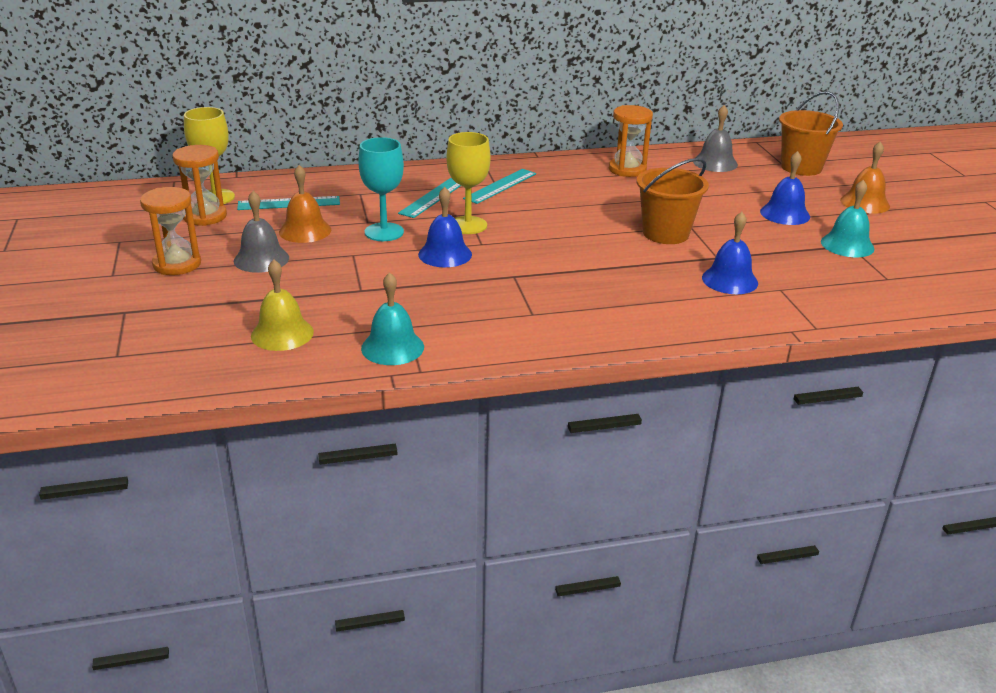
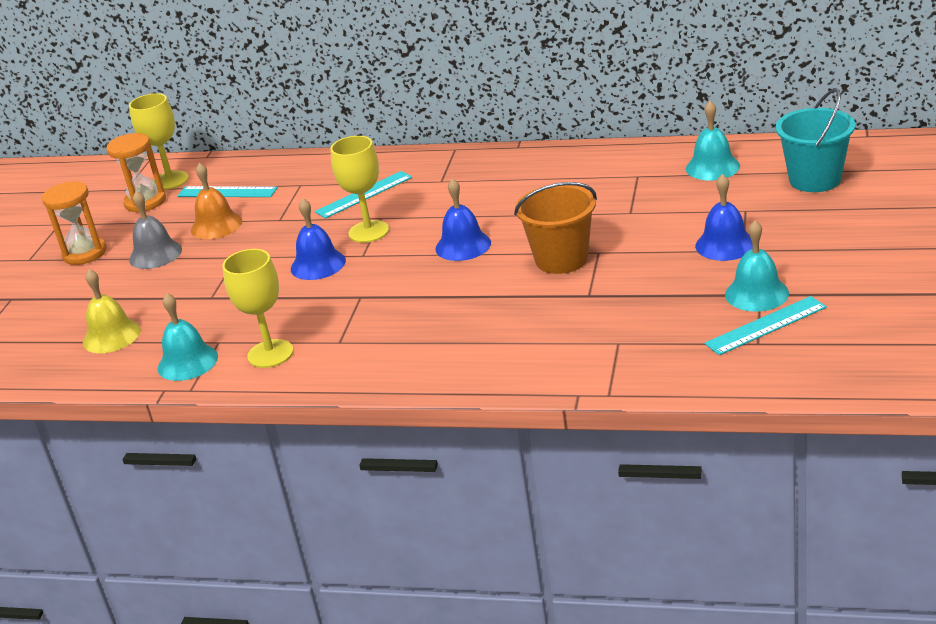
camera: 30 degrees right, 0 degrees up
(384, 232) = (284, 233): turquoise goblet -> none
(473, 331) = (270, 354): none -> yellow goblet
(500, 186) = (443, 184): turquoise ruler -> turquoise ruler (766, 325)
(627, 169) = (600, 170): orange hourglass -> none
(715, 163) = (712, 167): grey bell -> turquoise bell
(730, 280) = (573, 325): blue bell -> blue bell (463, 245)
(801, 167) = (815, 180): orange bucket -> turquoise bucket
(865, 203) = (842, 237): orange bell -> none

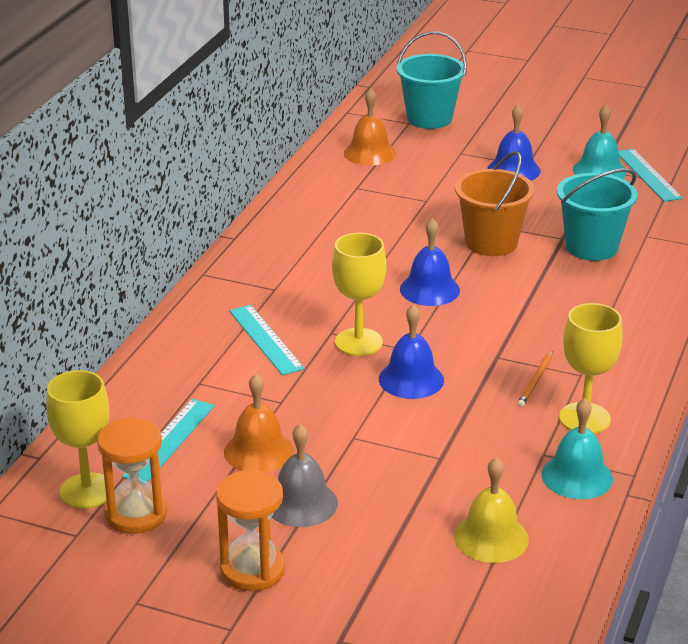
camera: 85 degrees left, 0 degrees up
(324, 321) = (535, 381): none -> orange pencil
(577, 314) = (591, 247): none -> turquoise bucket
(712, 167) = (369, 153): turquoise bell -> orange bell

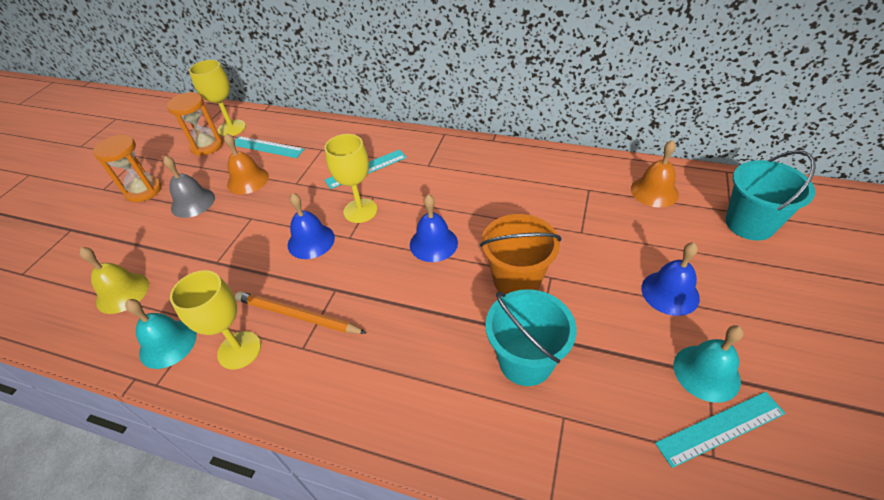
camera: 90 degrees right, 15 degrees up
(535, 381) = (297, 315): orange pencil -> orange pencil, size x1.76

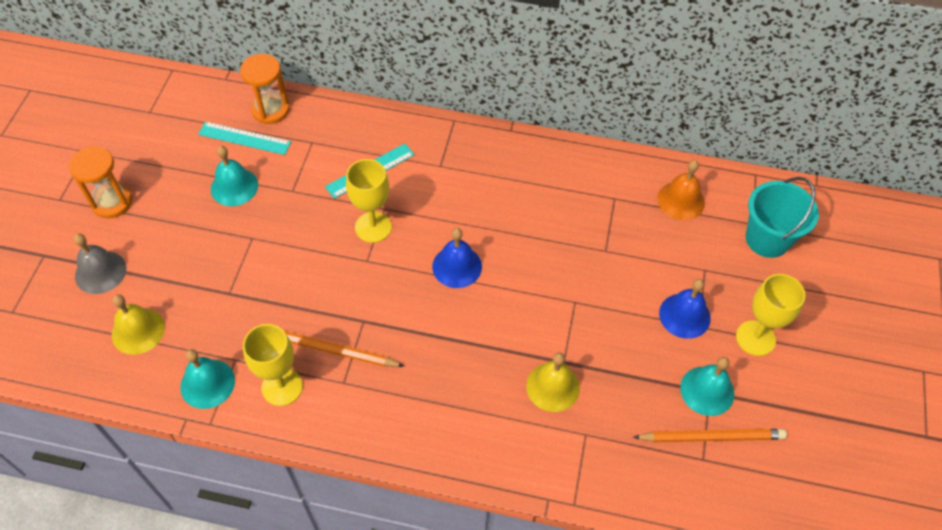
camera: 10 degrees left, 10 degrees up
(193, 202) = (178, 218): grey bell -> grey bell (100, 272)
(207, 146) = (168, 136): orange hourglass -> orange hourglass (270, 110)
(232, 128) = (191, 108): yellow goblet -> yellow goblet (755, 338)
(248, 180) = (234, 187): orange bell -> turquoise bell
(311, 241) = (326, 266): blue bell -> none
(517, 279) = (542, 305): orange bucket -> none
(525, 361) = (553, 386): turquoise bucket -> yellow bell
(720, 428) = (712, 437): turquoise ruler -> orange pencil

